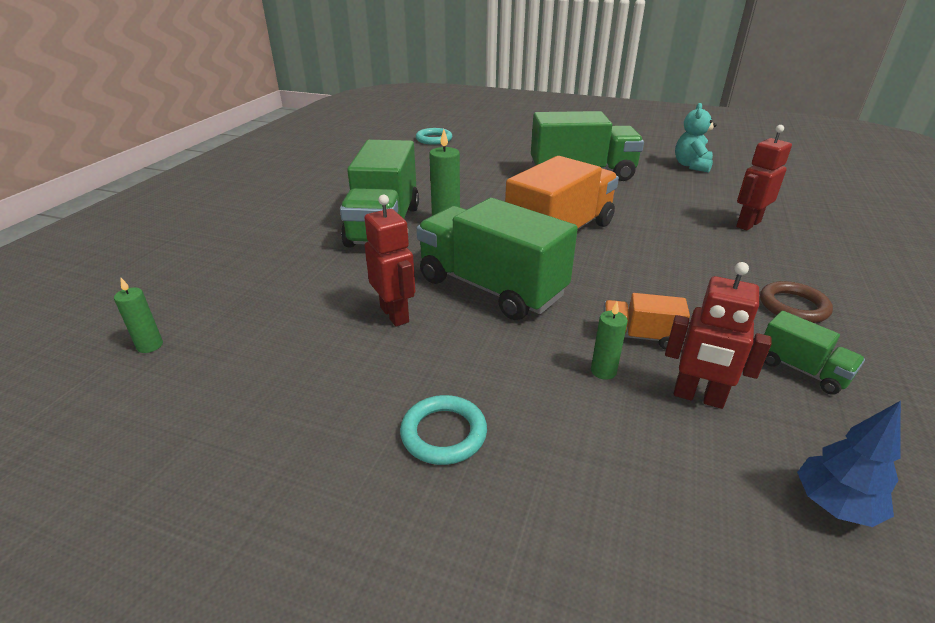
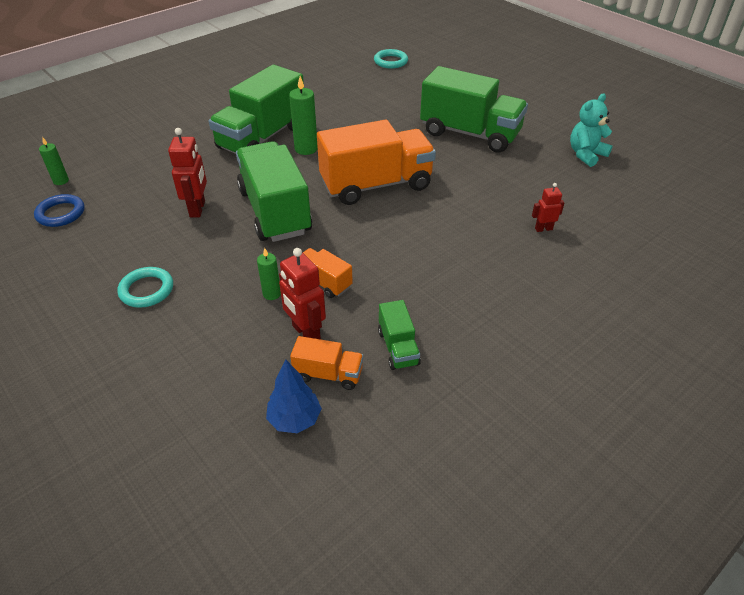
camera: 30 degrees right, 10 degrees up
(194, 386) = (61, 213): none -> blue ring
(748, 224) = (543, 229): red robot -> red robot, size x0.59
(785, 431) = (328, 374): none -> orange truck
(793, 306) = (466, 306): brown ring -> none

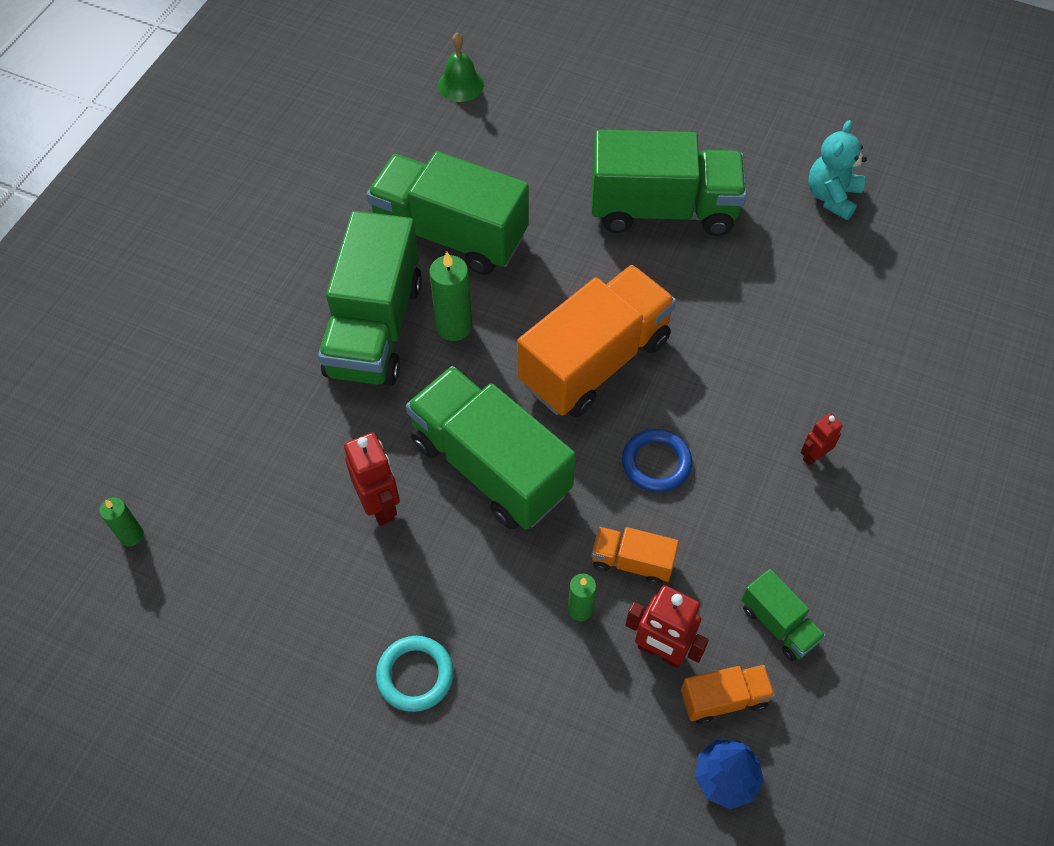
camera: 25 degrees left, 15 degrees up
(61, 213) = (185, 597): blue ring -> blue ring (656, 463)
(336, 113) = (450, 234): none -> green truck
(390, 61) = (460, 85): turquoise ring -> green bell
(543, 229) = (844, 358): red robot -> red robot (813, 456)

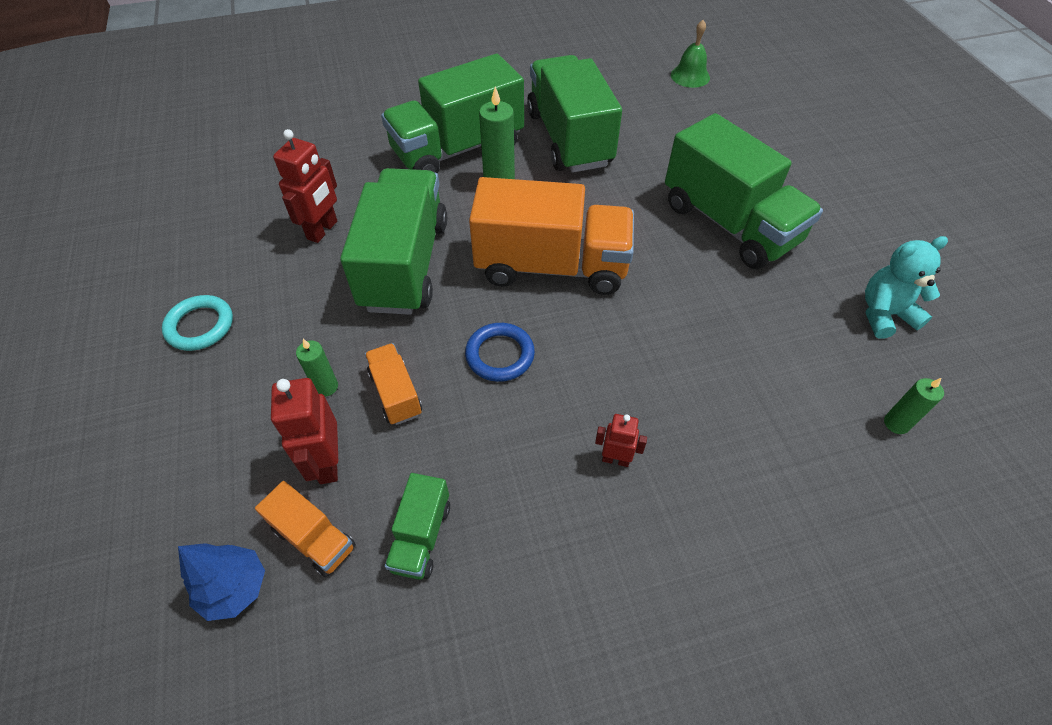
camera: 50 degrees right, 5 degrees down
(131, 535) = (210, 143): green candle -> green candle (896, 423)

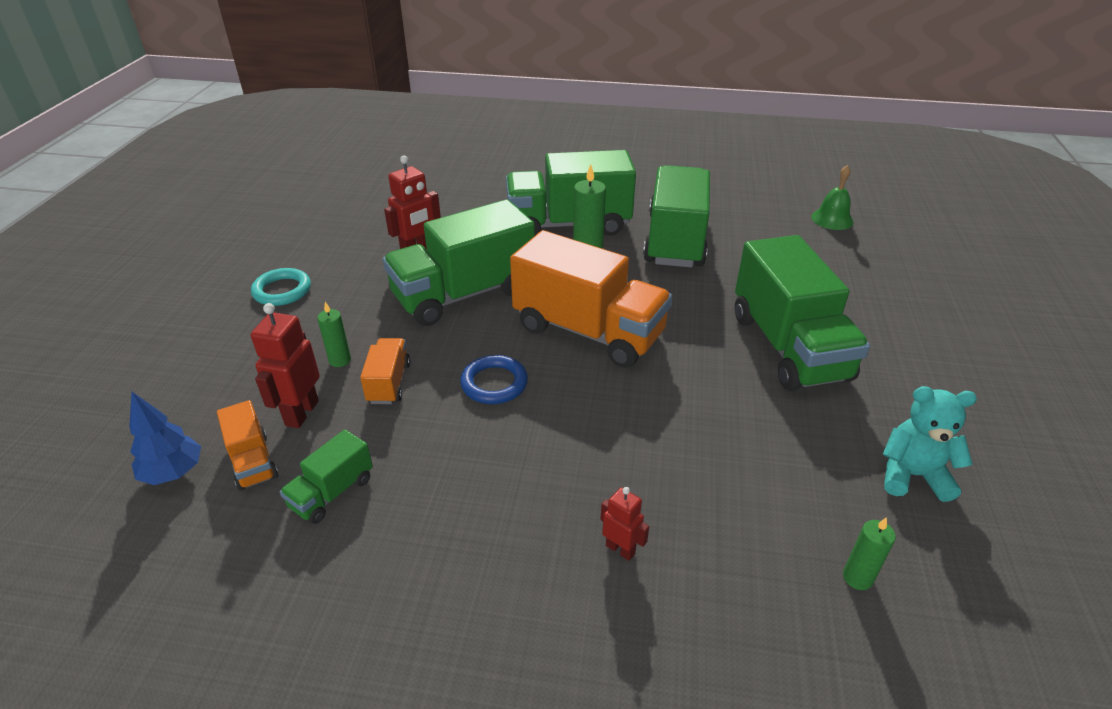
camera: 25 degrees right, 15 degrees down
(405, 264) = (464, 294): green truck -> green truck turned 150 degrees counterclockwise
(615, 459) = (538, 499): red robot -> red robot (620, 549)

